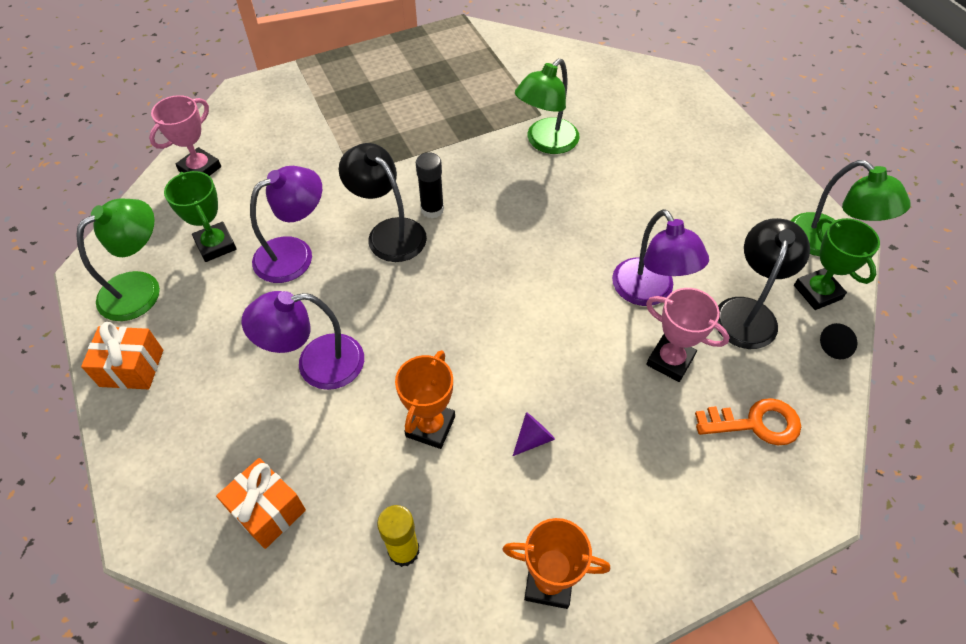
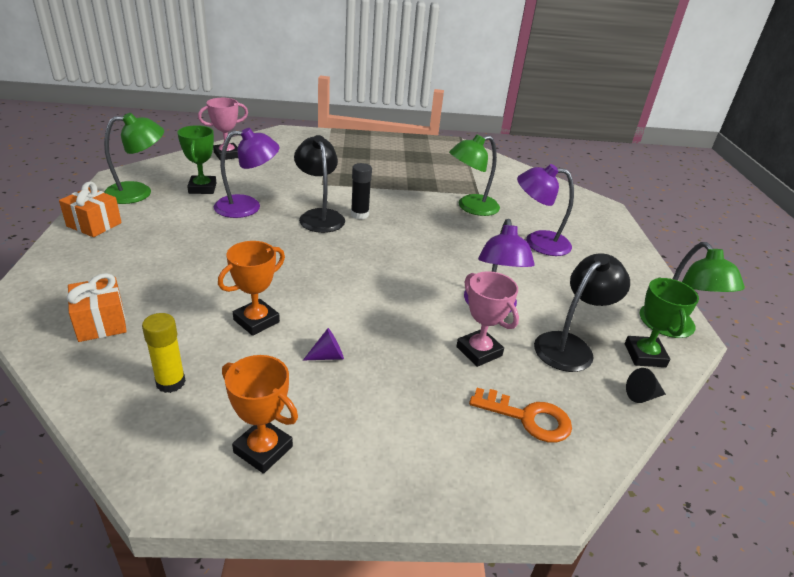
camera: 20 degrees right, 20 degrees down
(316, 364) = (209, 262): purple lamp -> purple lamp (538, 242)

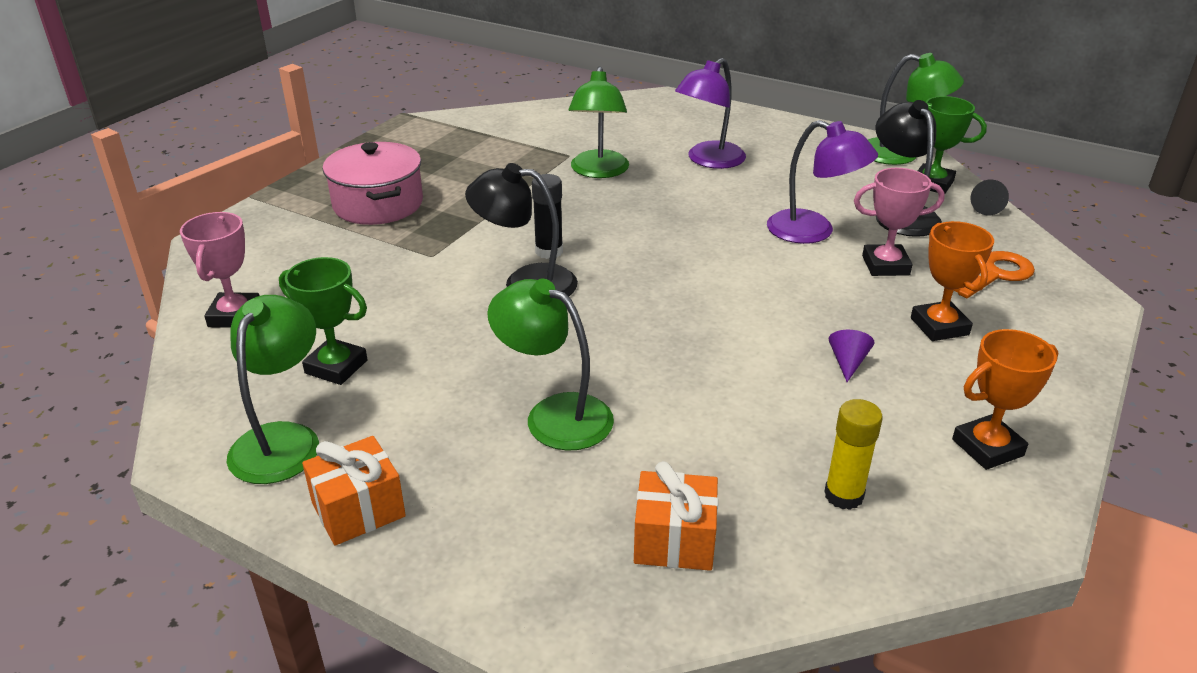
camera: 55 degrees left, 0 degrees up
(198, 256) = (554, 415): none -> green lamp
(247, 207) = (442, 337): purple lamp -> none
(256, 321) = (749, 398): orange trophy -> orange trophy (939, 326)
(357, 157) = (378, 204): none -> pink pot

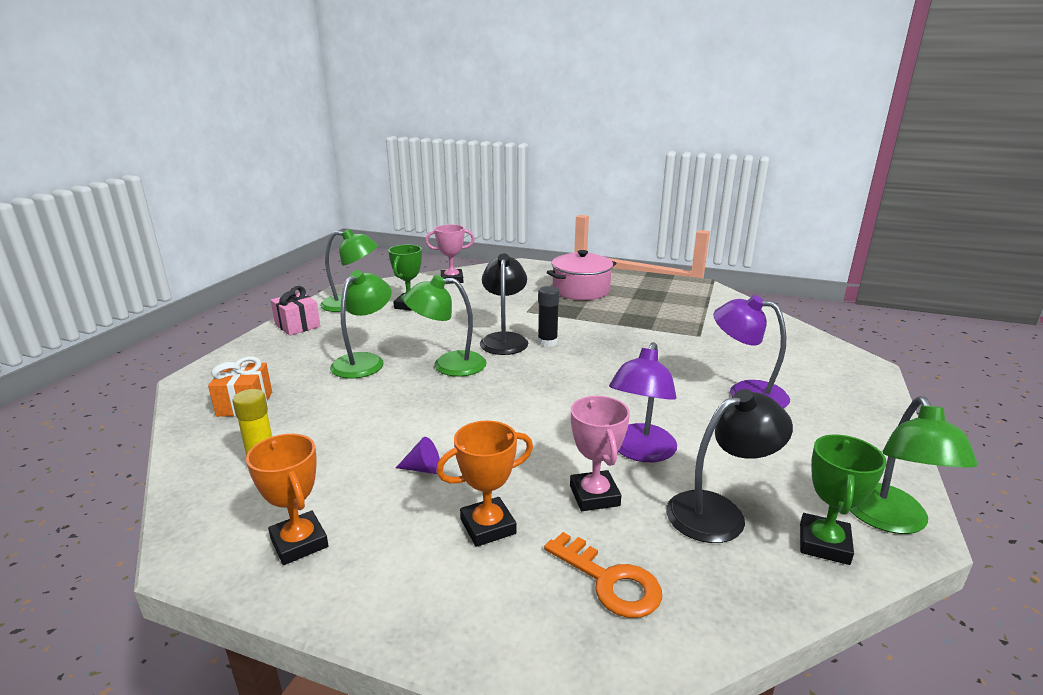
camera: 80 degrees right, 10 degrees down
(358, 510) = (297, 325): orange gift -> pink gift
(598, 171) = (681, 348): green lamp -> green lamp (448, 365)
(986, 208) = (790, 592): black cone -> none

